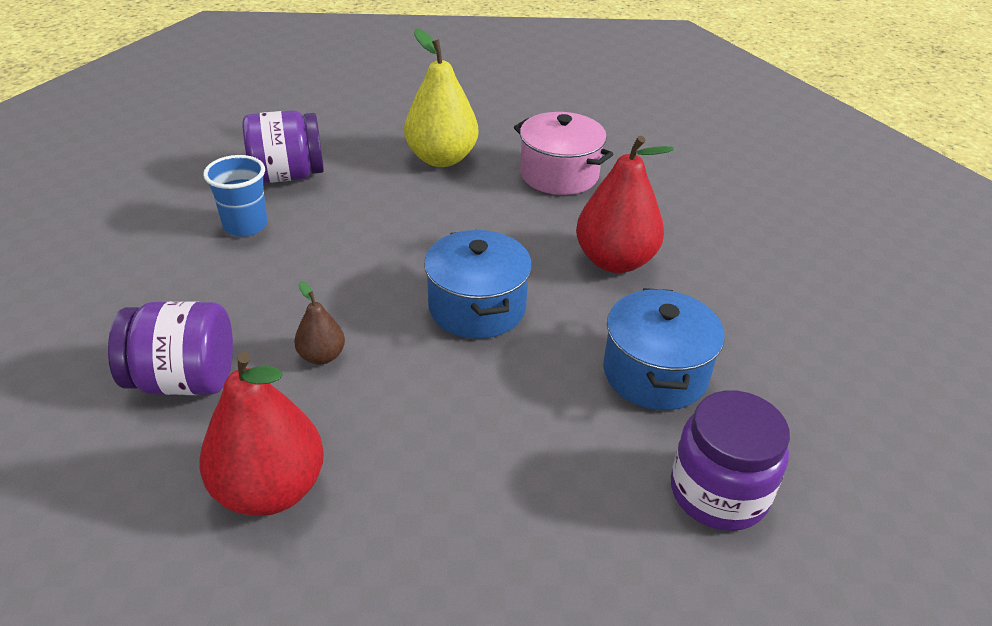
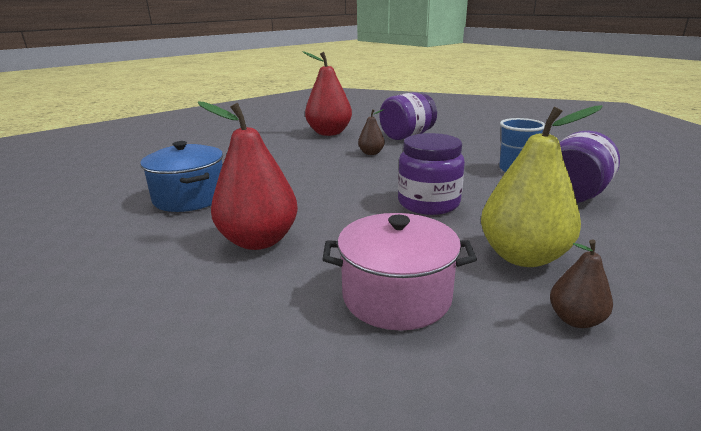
camera: 145 degrees right, 15 degrees down
(477, 307) = (326, 186): blue pot -> none
(484, 126) = (575, 319): none -> brown pear
(718, 492) = (140, 176): purple jar -> purple jar (428, 203)

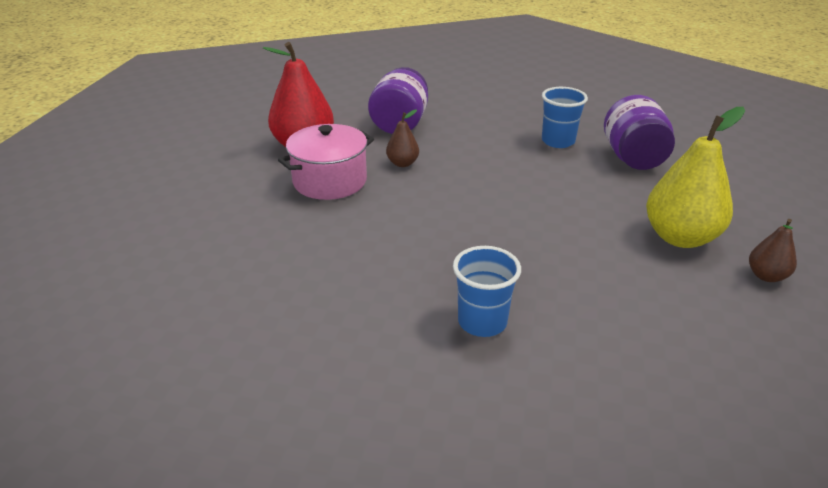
camera: 40 degrees left, 10 degrees up
(190, 198) = (314, 308): blue pot -> none
(259, 240) = (482, 322): red pear -> blue cup
(396, 296) = (660, 316): pink pot -> pink pot (330, 181)
(428, 203) = (549, 211): purple jar -> none

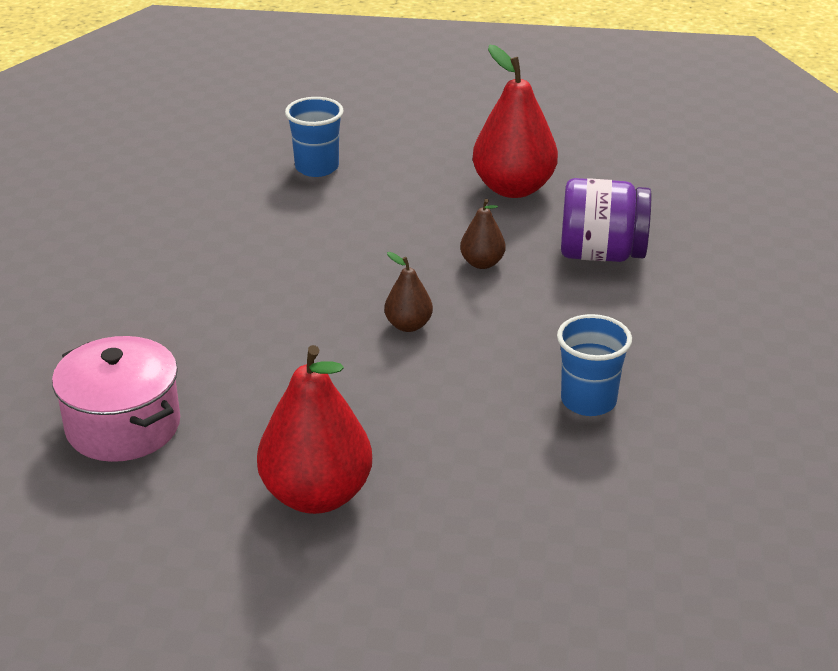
camera: 85 degrees right, 0 degrees up
(330, 181) = (426, 215): pink pot -> pink pot (123, 426)
(482, 322) = (155, 328): blue cup -> blue cup (317, 167)
(633, 158) = (548, 478): purple jar -> none
(680, 237) = (316, 495): yellow pear -> red pear
(766, 276) = (226, 563): brown pear -> brown pear (408, 325)

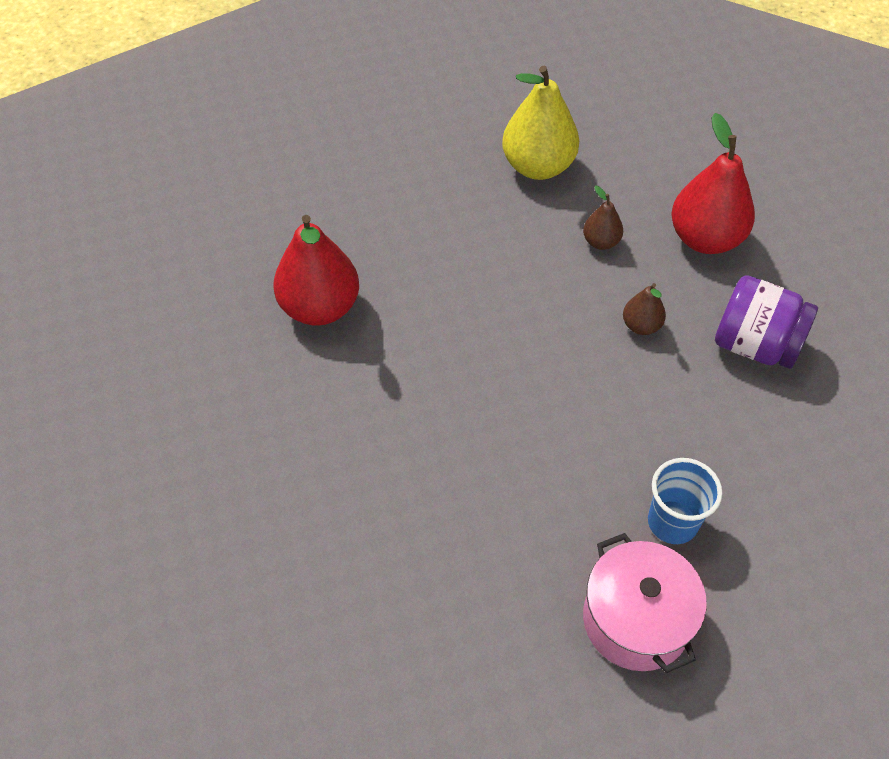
camera: 20 degrees right, 20 degrees up
(123, 426) = (277, 428): pink pot -> pink pot (636, 620)
(316, 495) = (402, 555): red pear -> red pear (320, 308)
(317, 167) = (538, 166): blue cup -> yellow pear
(408, 325) = (548, 383): brown pear -> brown pear (601, 242)

